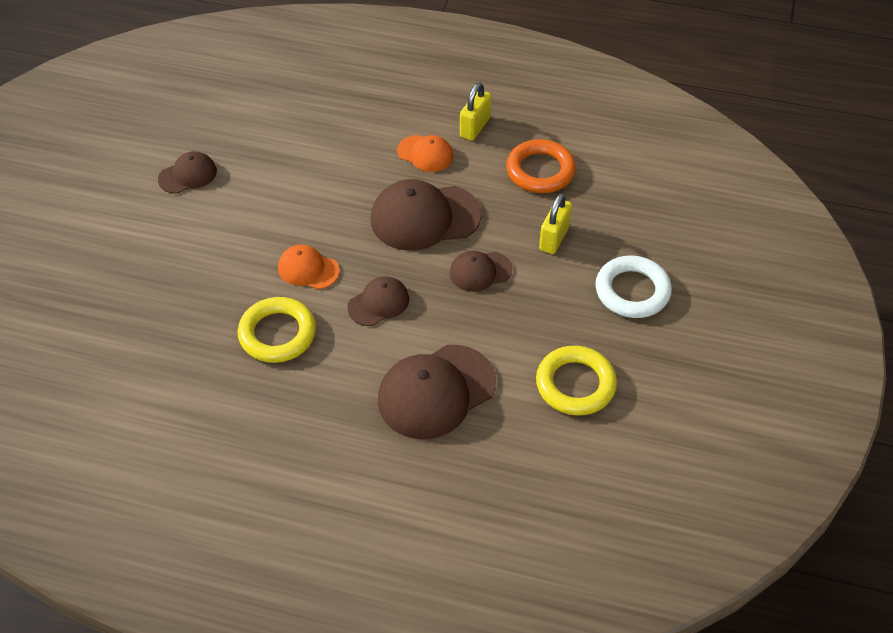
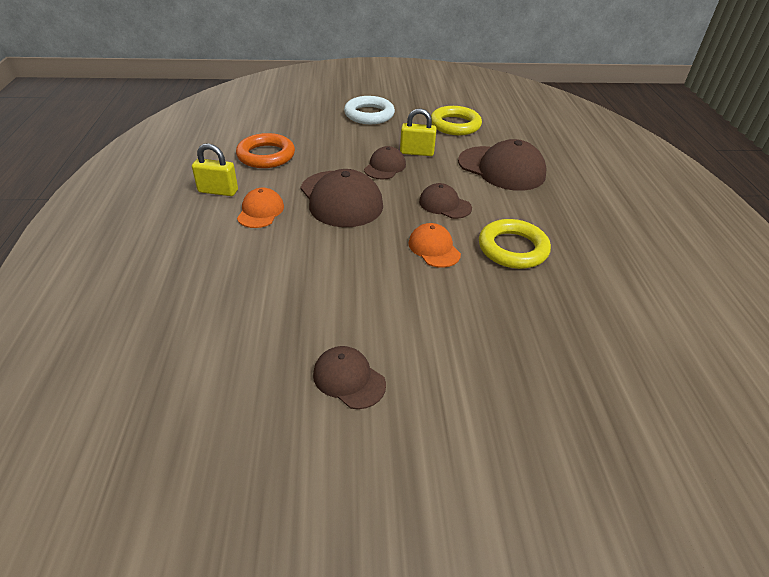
camera: 110 degrees left, 10 degrees down
(308, 269) = (434, 248): orange cap -> orange cap turned 150 degrees clockwise
(480, 271) = (385, 167): brown cap -> brown cap turned 120 degrees counterclockwise
(554, 238) = (336, 143): yellow padlock -> yellow padlock (416, 152)

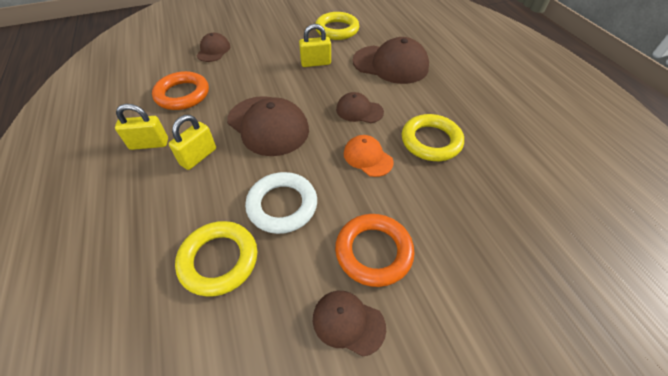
camera: 15 degrees left, 10 degrees up
(246, 299) = (219, 260): none -> yellow ring
(260, 211) = (198, 156): orange cap -> yellow padlock
(369, 114) = (261, 33): white ring -> white ring (282, 205)
(385, 167) = (294, 83): brown cap -> brown cap (213, 50)
(401, 329) = (373, 252): none -> orange ring

